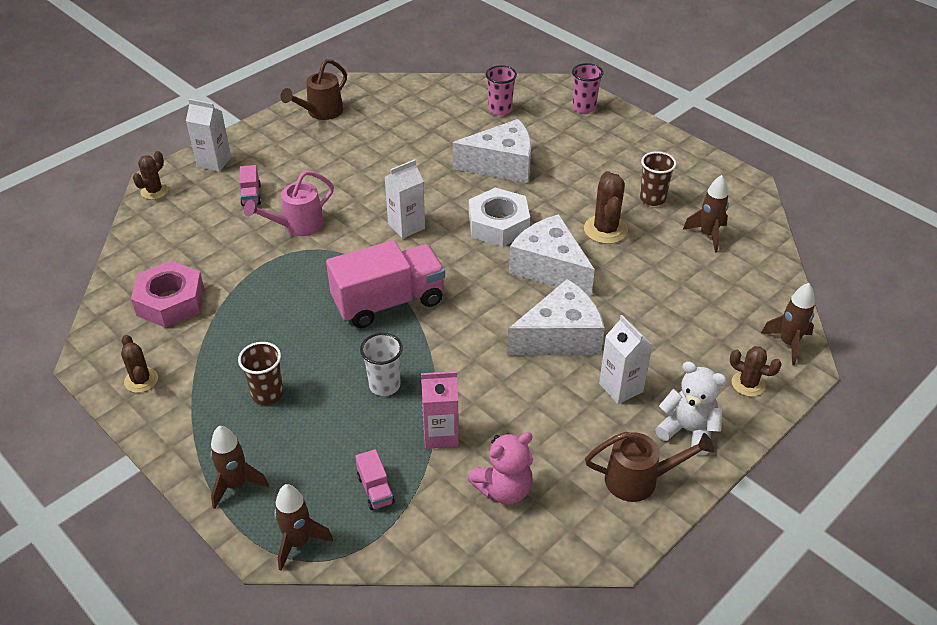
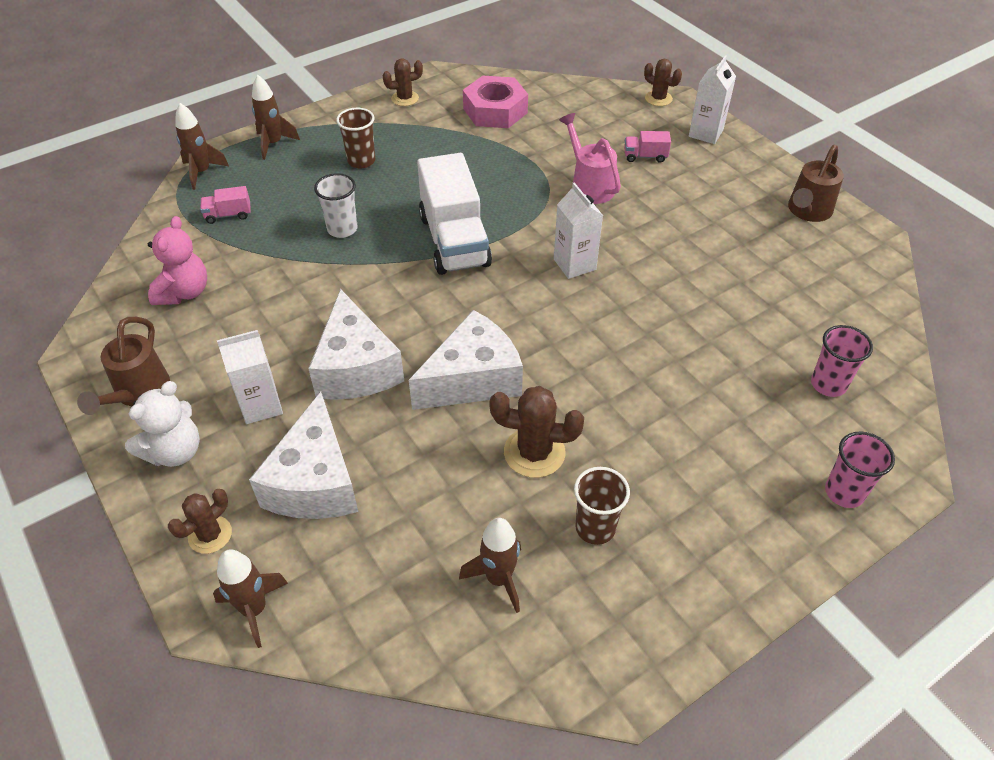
camera: 100 degrees right, 5 degrees up
(321, 112) = (807, 211): brown watering can -> brown watering can turned 105 degrees counterclockwise
(388, 302) = (454, 240): pink truck -> white truck
(440, 434) = (266, 259): pink carton -> none
(498, 225) = (564, 344): white nut -> none
(501, 165) = (690, 366): white cheese -> white cheese (315, 482)
(504, 489) = (184, 292): pink teddy bear -> pink teddy bear turned 150 degrees counterclockwise

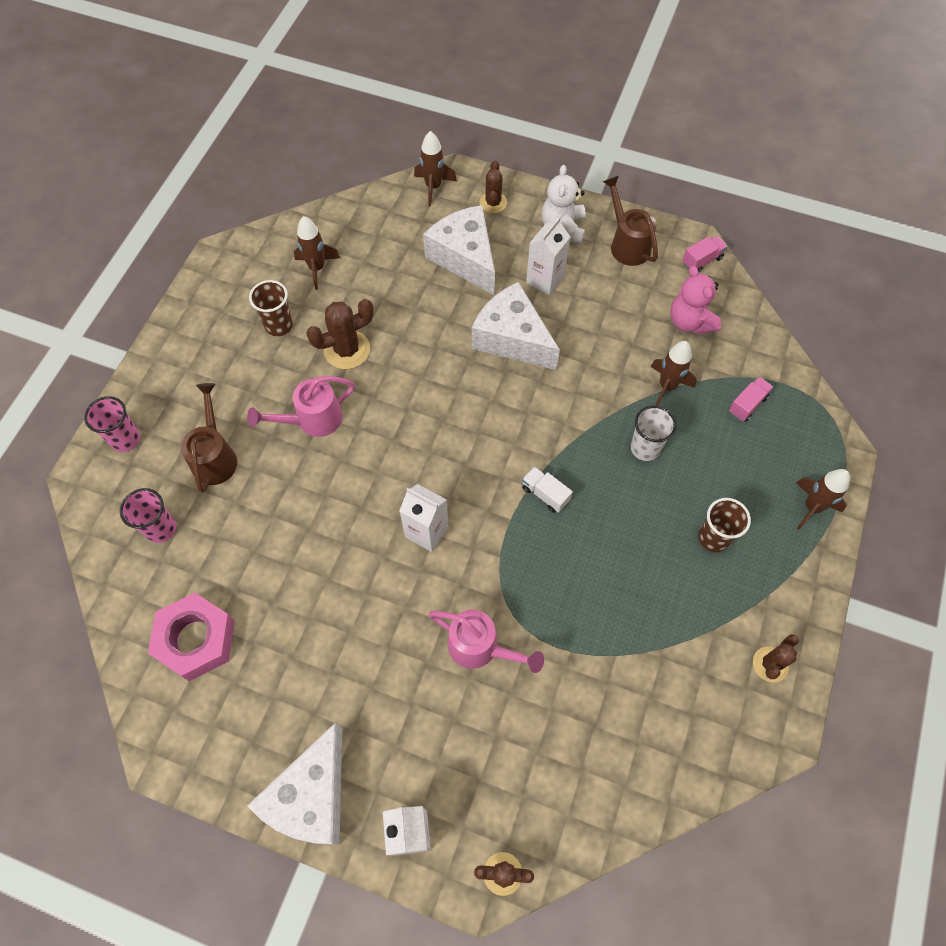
camera: 145 degrees right, 15 degrees up
(202, 172) = (825, 433): brown rocket -> brown rocket (667, 386)
(454, 240) = (545, 494): white truck -> white truck, size x0.42
(472, 379) = (426, 377): white cheese -> white cheese (312, 796)
(495, 110) = (662, 710): pink nut -> pink nut (196, 639)
(619, 401) = (312, 420): none -> pink watering can
(645, 156) = (453, 737): pink truck -> pink truck (702, 260)
(807, 211) = (243, 753): brown watering can -> brown watering can (215, 457)

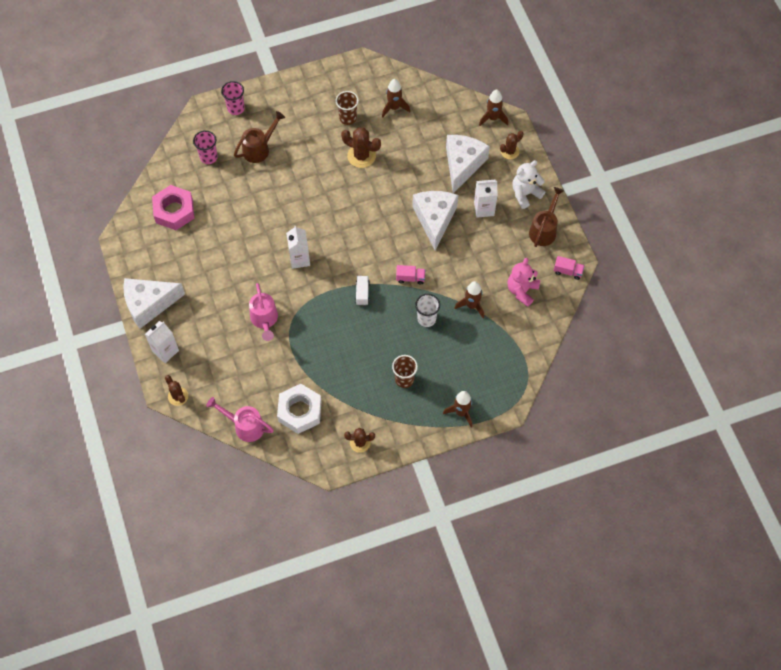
camera: 50 degrees right, 0 degrees up
(312, 420) = (312, 171): pink watering can -> pink watering can (245, 426)
(662, 709) = (299, 411): none -> white nut
(747, 404) = (495, 348): pink truck -> pink truck (410, 278)

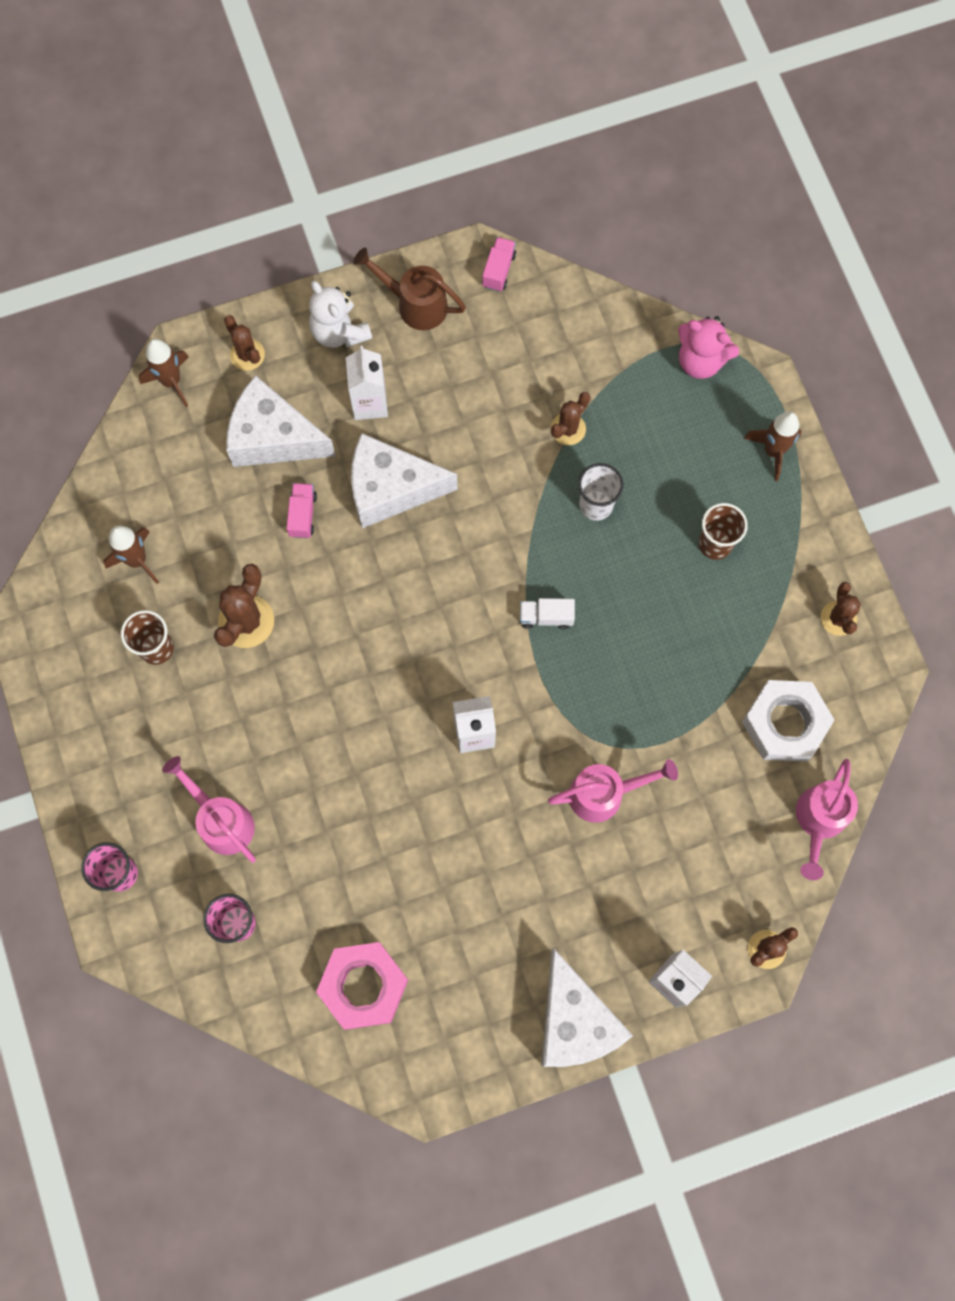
camera: 90 degrees left, 10 degrees up
(259, 149) = (222, 821): brown watering can -> pink watering can
(410, 278) = (513, 532): pink truck -> pink truck (302, 515)
(471, 305) = (568, 429): brown rocket -> brown cactus
(522, 290) = (537, 346): pink teddy bear -> pink teddy bear (700, 361)

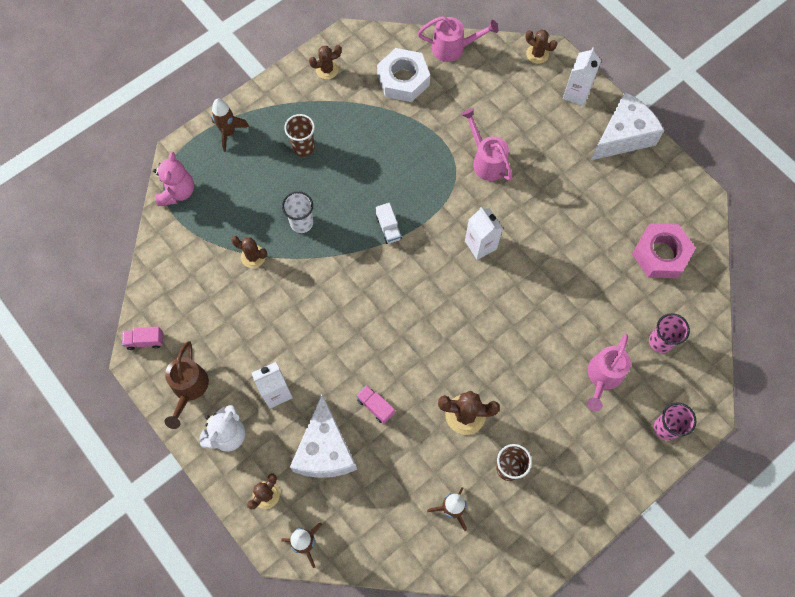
camera: 110 degrees left, 5 degrees down
(302, 515) = (375, 406): pink truck -> pink truck turned 60 degrees clockwise
(391, 489) = (335, 354): white cheese -> none

